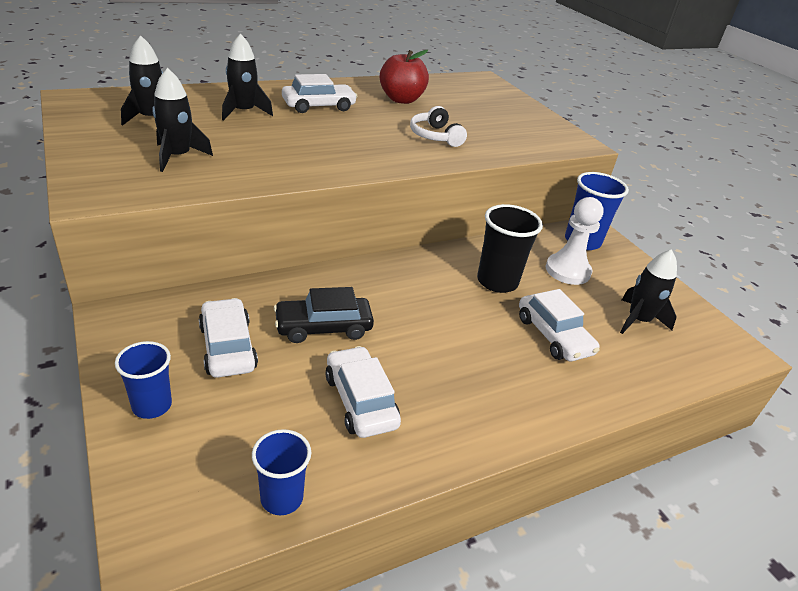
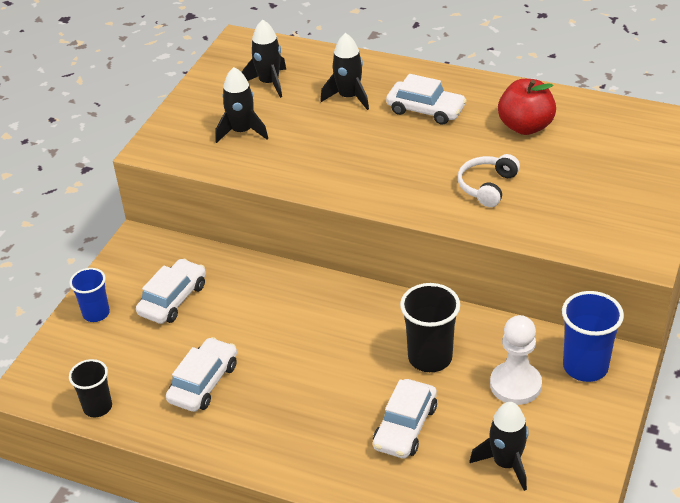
camera: 55 degrees right, 5 degrees up
(282, 498) = (97, 407): blue cup -> black cup
(323, 327) = (245, 319): black car -> none

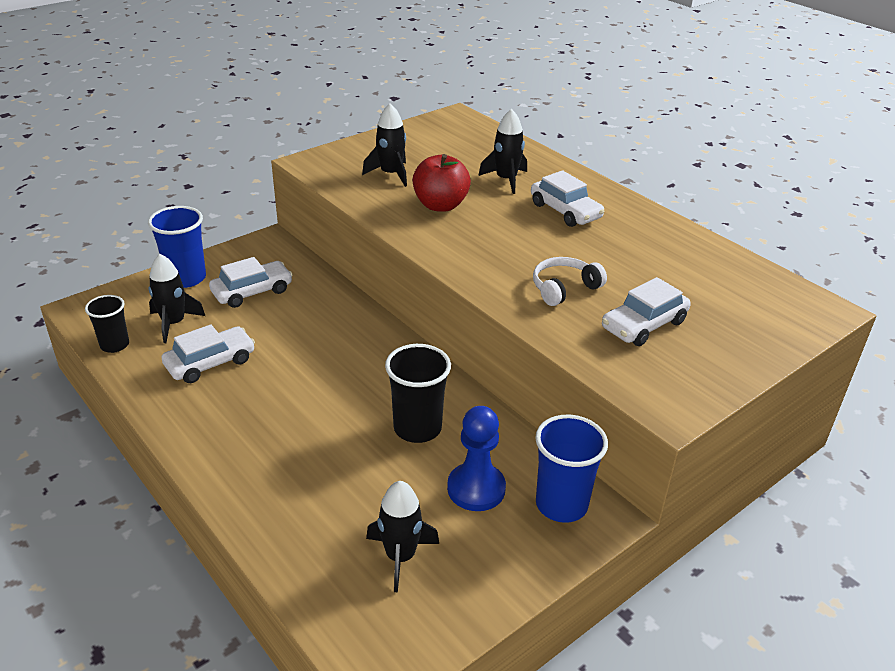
camera: 25 degrees right, 5 degrees down
(96, 313) = (186, 278): blue cup -> blue cup, size x1.55
(269, 83) = (449, 149): black rocket -> black rocket (174, 323)
(405, 427) = (338, 477): white car -> white car (644, 325)
(515, 385) = (476, 489): white pawn -> blue pawn
(525, 127) = (649, 255): red apple -> red apple (440, 205)

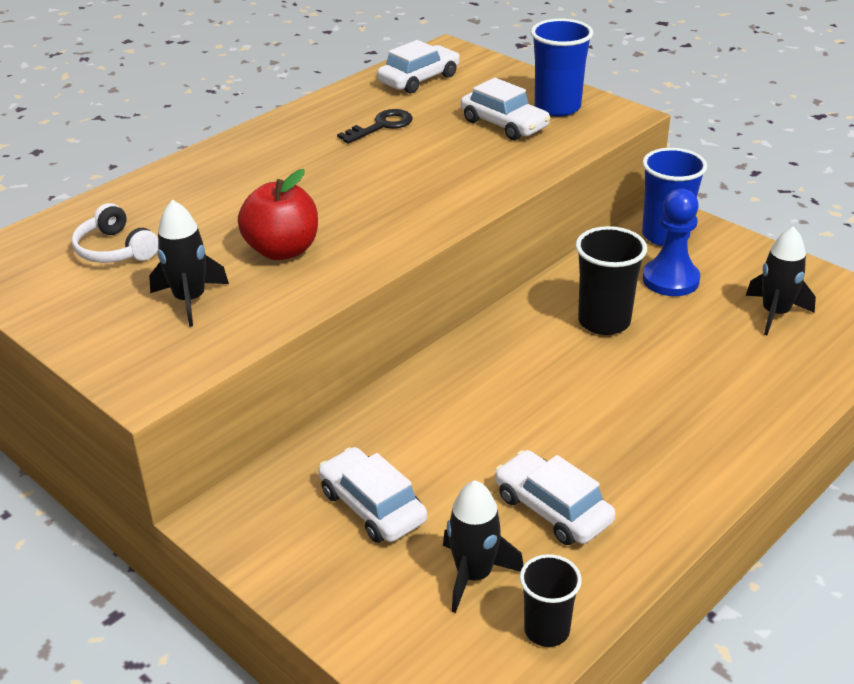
camera: 95 degrees left, 0 degrees up
(186, 278) = (346, 597): blue cup -> blue cup (557, 107)
(506, 180) = (205, 208): black rocket -> none
(564, 288) = (455, 163): white headphones -> white headphones (115, 250)
(565, 211) = (286, 166): white car -> white car (419, 79)
(638, 257) = (381, 126): none -> black key

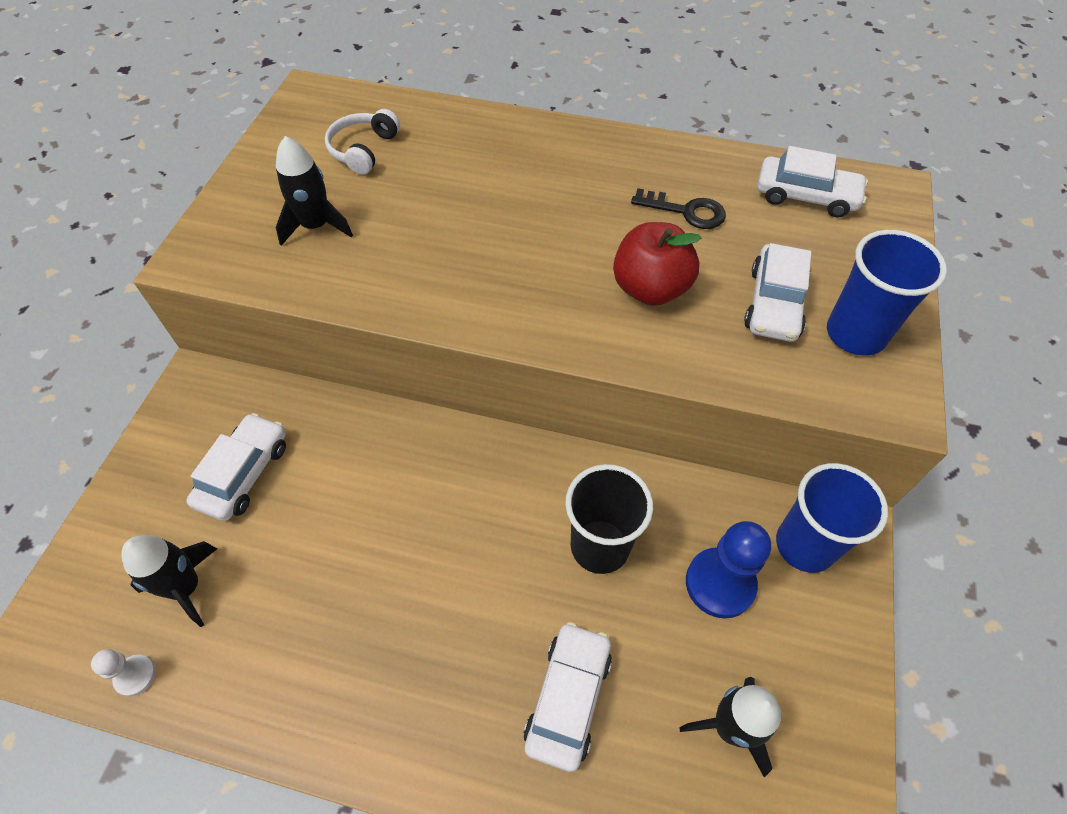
camera: 60 degrees right, 20 degrees up
(282, 250) = (420, 246): red apple -> red apple (650, 289)
(546, 630) = (135, 675): black cup -> white pawn
(552, 509) = (290, 616): white car -> white car (568, 698)

